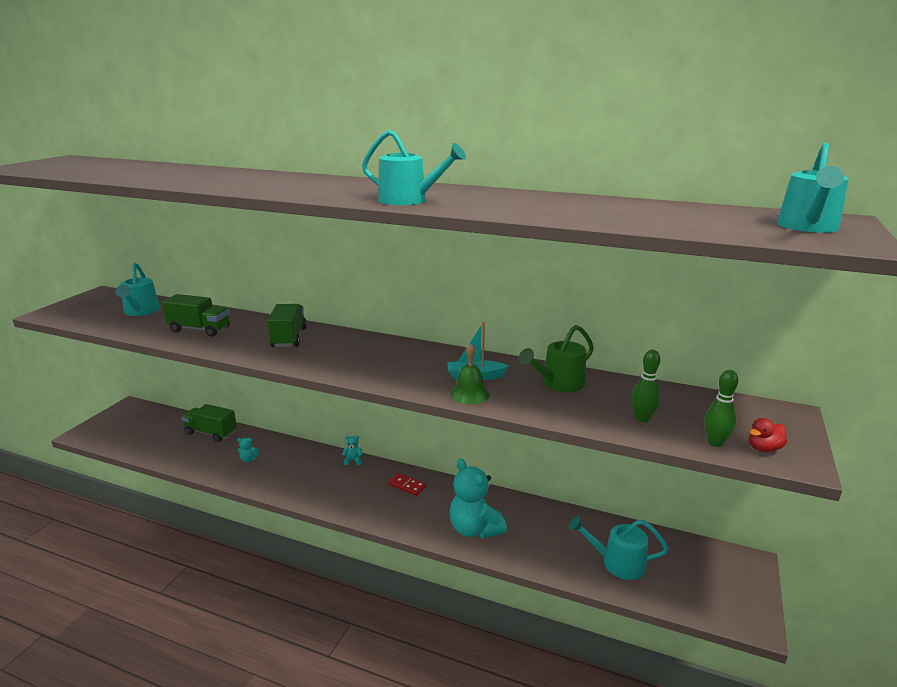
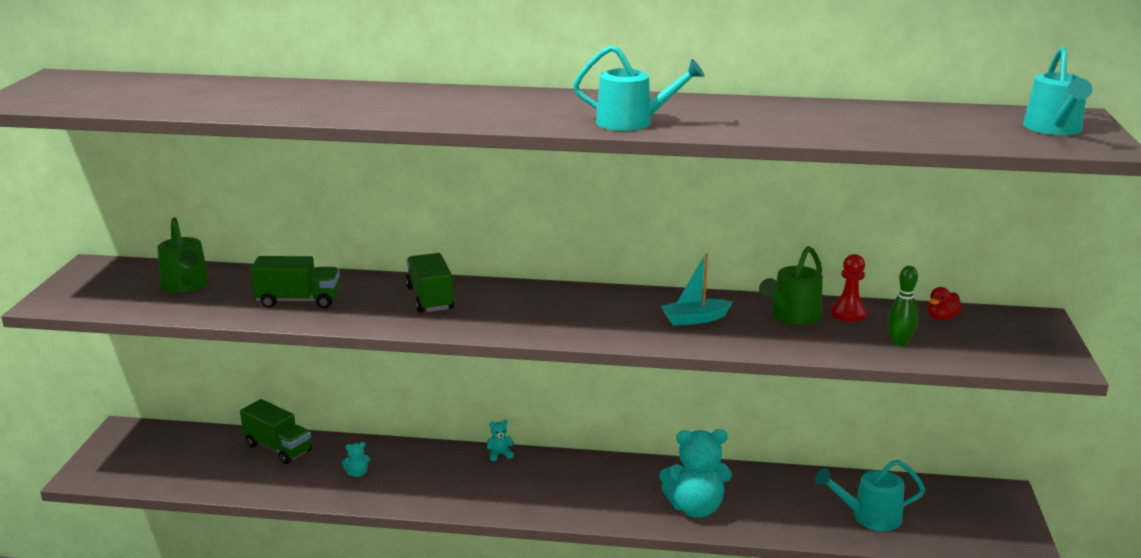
camera: 15 degrees left, 0 degrees up
(140, 311) = (186, 285): turquoise watering can -> green watering can
(211, 433) = (278, 448): green truck -> green truck turned 150 degrees counterclockwise
(407, 486) = (587, 474): red domino -> none
(470, 394) = (702, 339): green bell -> none
(474, 529) = (695, 508): turquoise teddy bear -> turquoise teddy bear turned 45 degrees counterclockwise
(609, 387) = (848, 313): none -> red pawn
(715, 442) = (980, 356): green bowling pin -> none
(764, 448) = (1027, 356): red duck -> red duck (941, 317)

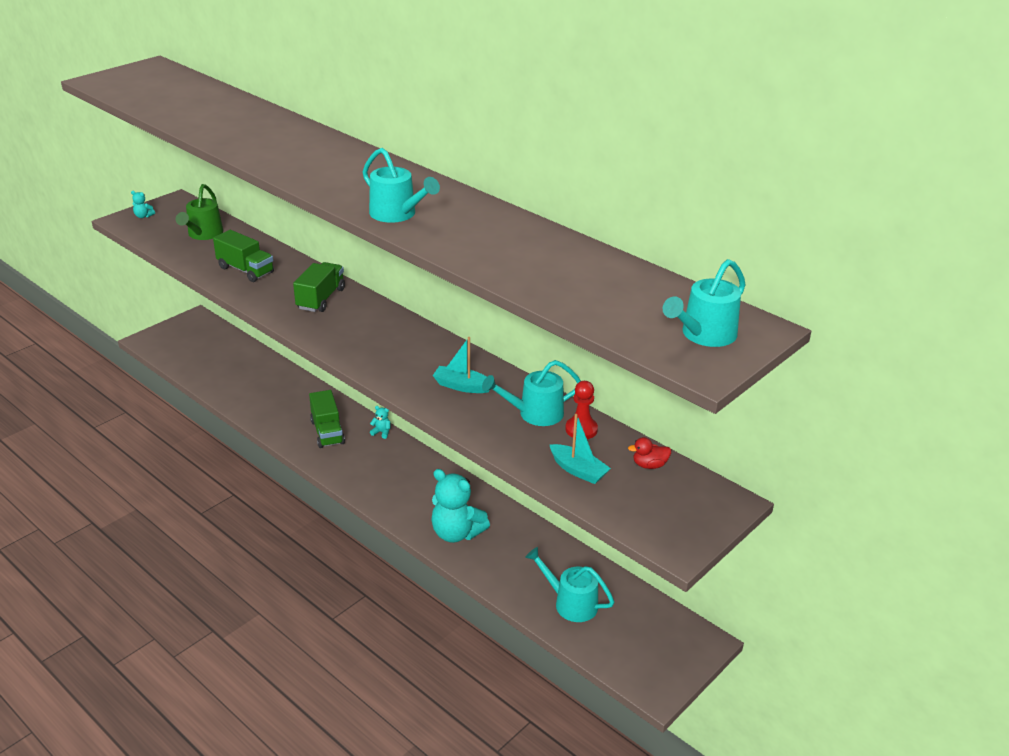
camera: 35 degrees right, 10 degrees up
(278, 448) = (261, 367): green truck -> green truck (327, 432)
(357, 473) = (284, 406): turquoise teddy bear -> turquoise teddy bear (143, 216)
(792, 316) = (534, 414): green watering can -> turquoise watering can
(899, 342) = (578, 470): green bowling pin -> turquoise boat

